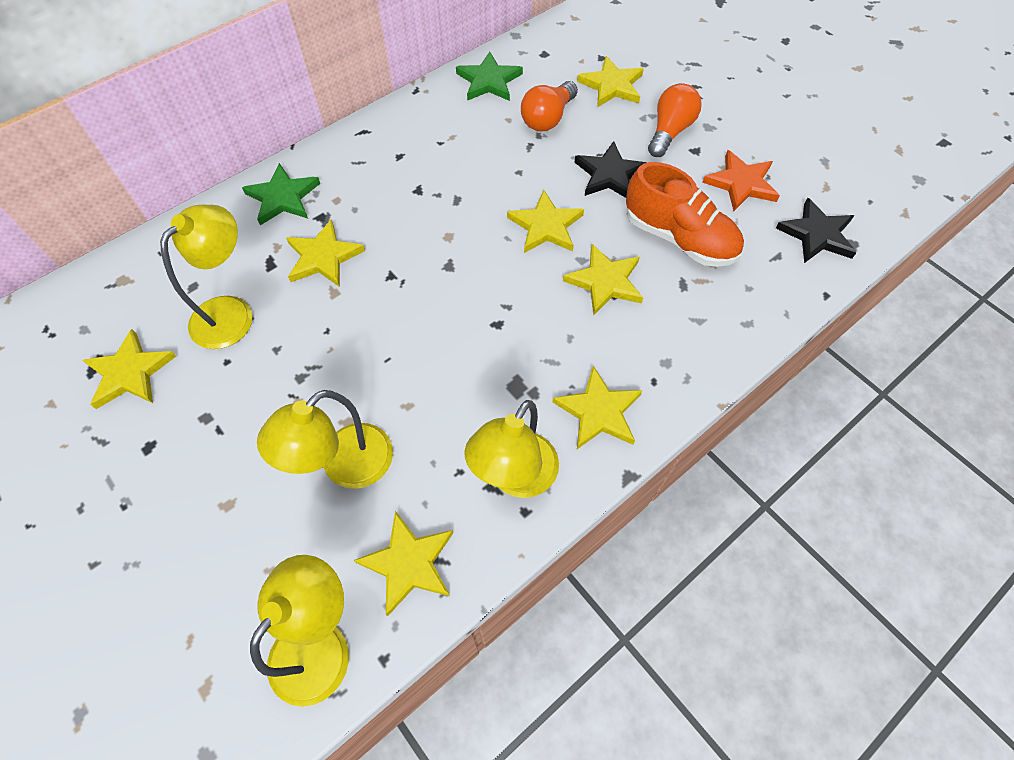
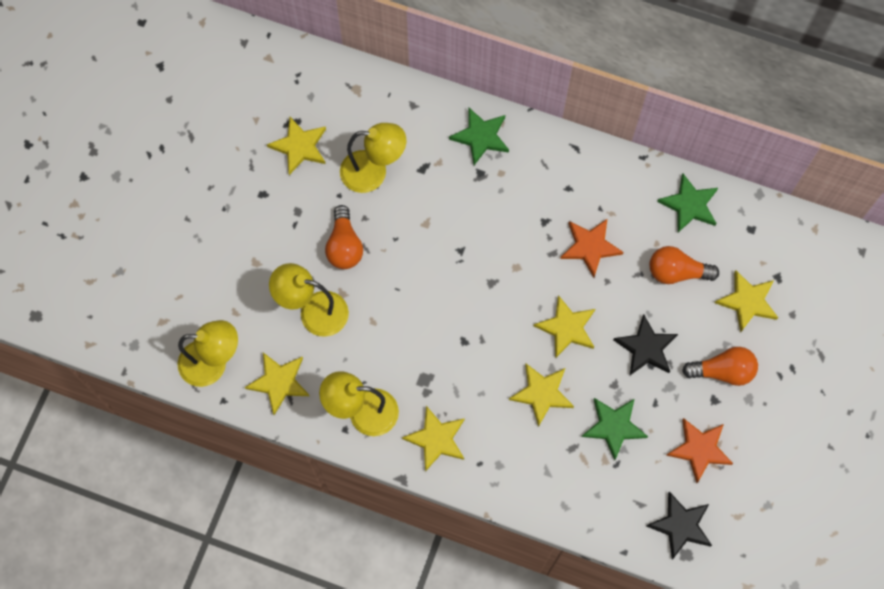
camera: 60 degrees right, 10 degrees up
(291, 388) = (344, 246): none -> orange light bulb
(323, 257) = (448, 198): yellow star -> none
(473, 168) = (590, 247): none -> orange star
(679, 238) = (614, 427): orange shoe -> green star

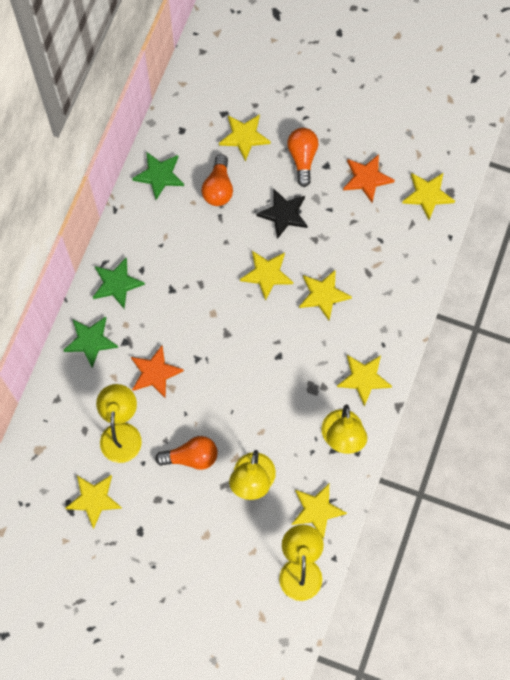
camera: 90 degrees left, 0 degrees up
(590, 247) = (195, 254): orange star -> orange star (155, 373)
(614, 427) = (350, 241): green star -> green star (117, 284)
(680, 525) = (427, 195): black star -> yellow star

